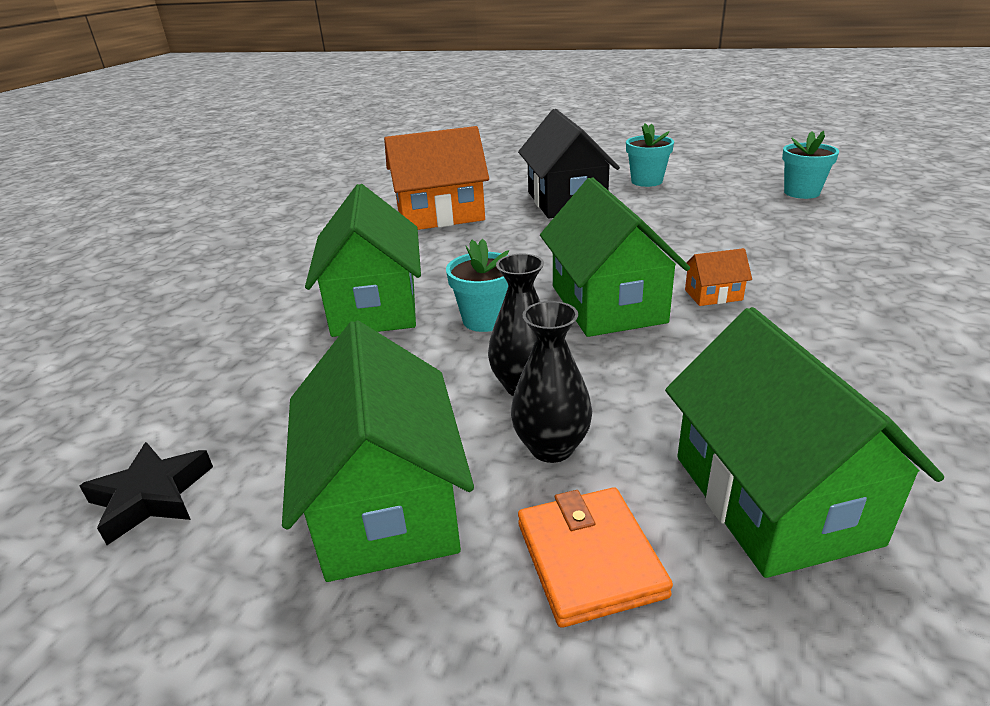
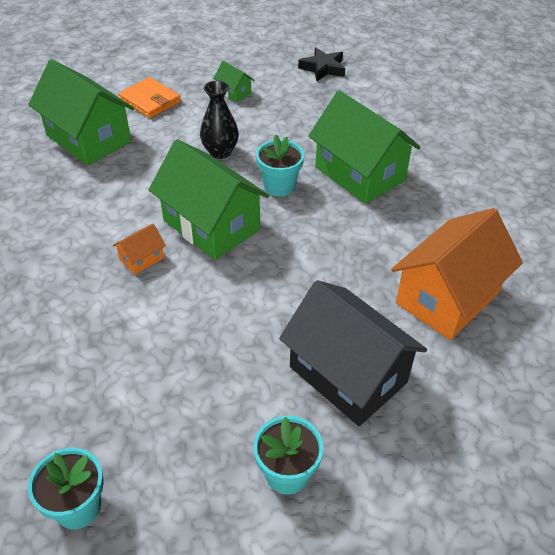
camera: 145 degrees right, 15 degrees up
(386, 505) = (234, 92): green house -> green house, size x0.43
(551, 447) = (187, 129): black vase -> none

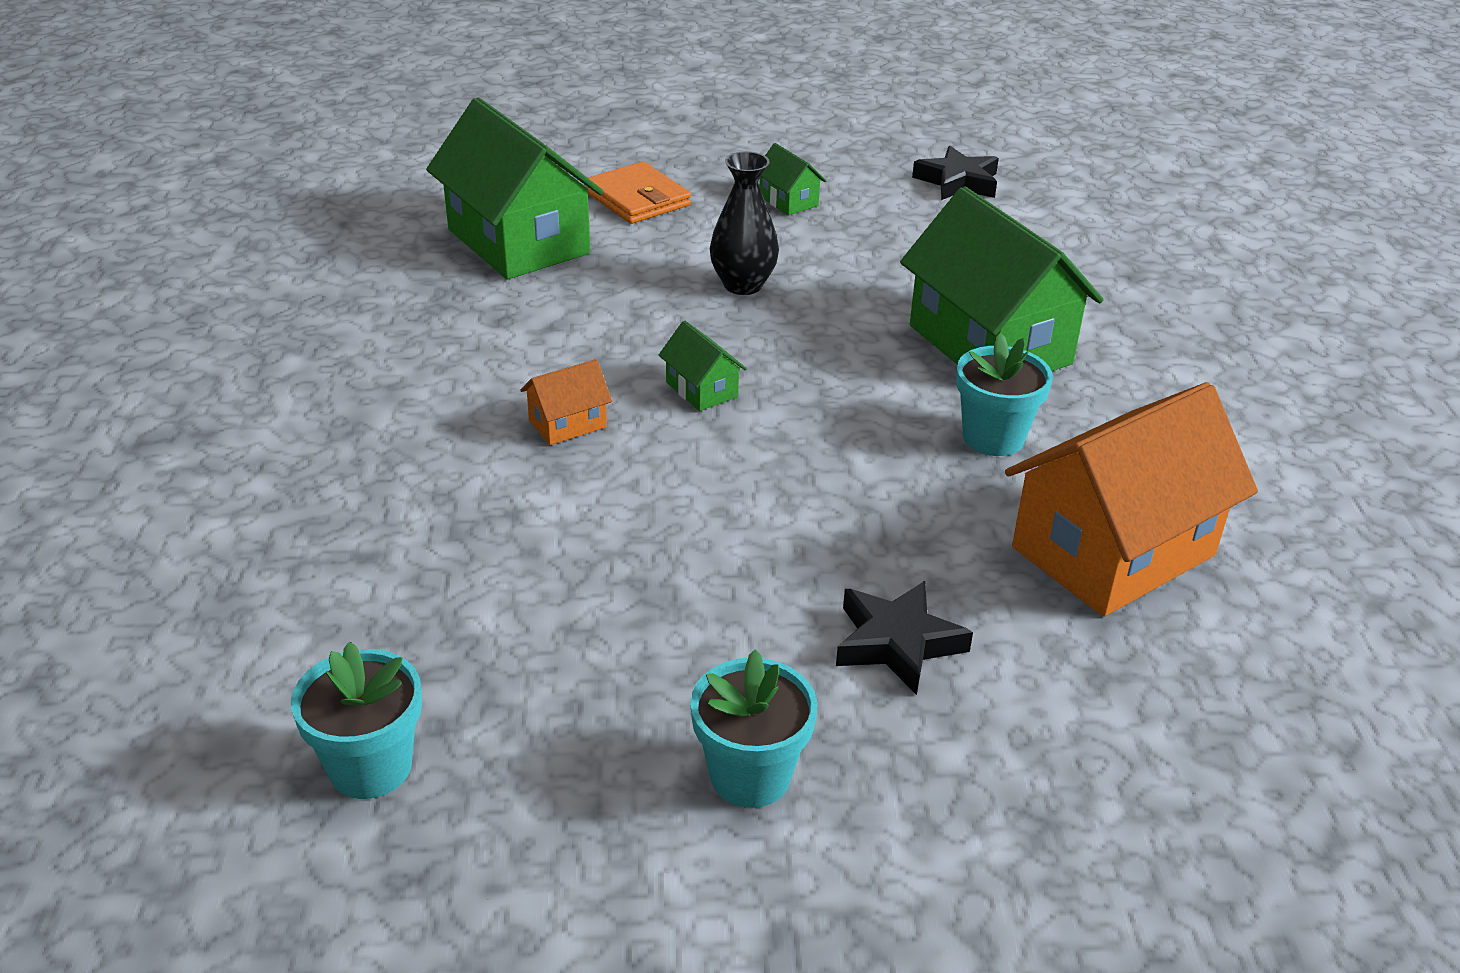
camera: 10 degrees right, 10 degrees down
(211, 225) = (702, 389): green house -> green house, size x0.43
(279, 186) = (837, 346): turquoise flower pot -> turquoise flower pot (993, 437)
(347, 375) = (897, 643): black house -> black star

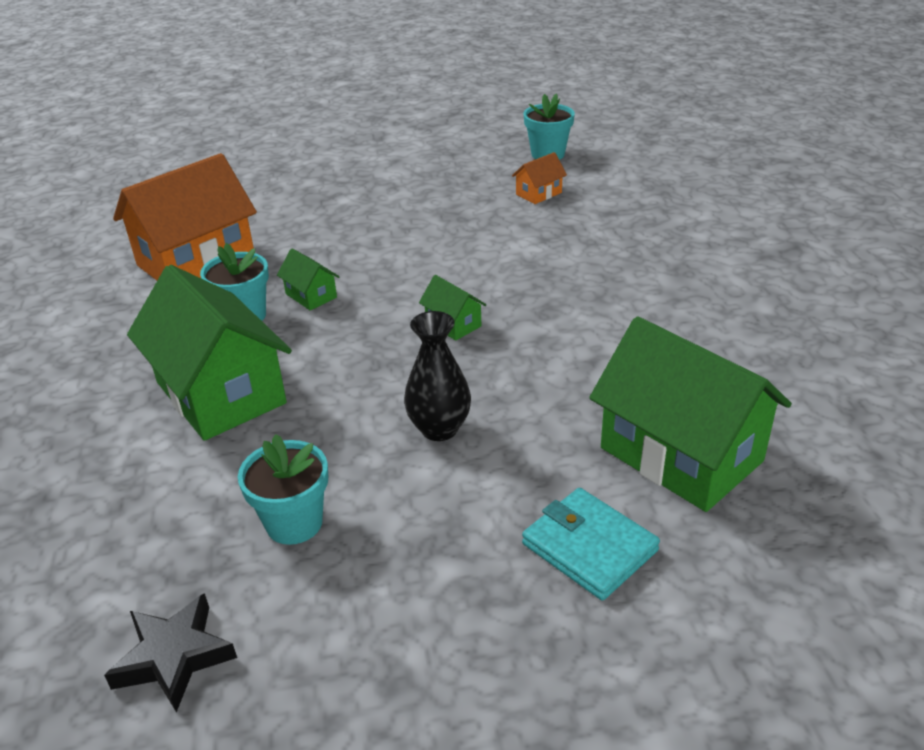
camera: 175 degrees right, 0 degrees up
(567, 424) = (538, 289): orange house -> orange house (538, 193)
(637, 199) = (589, 547): orange wallet -> turquoise wallet
(750, 776) = (394, 168): turquoise flower pot -> turquoise flower pot (294, 523)
(788, 201) = (405, 573): green house -> green house (311, 296)
(897, 643) = (327, 211): black star -> none

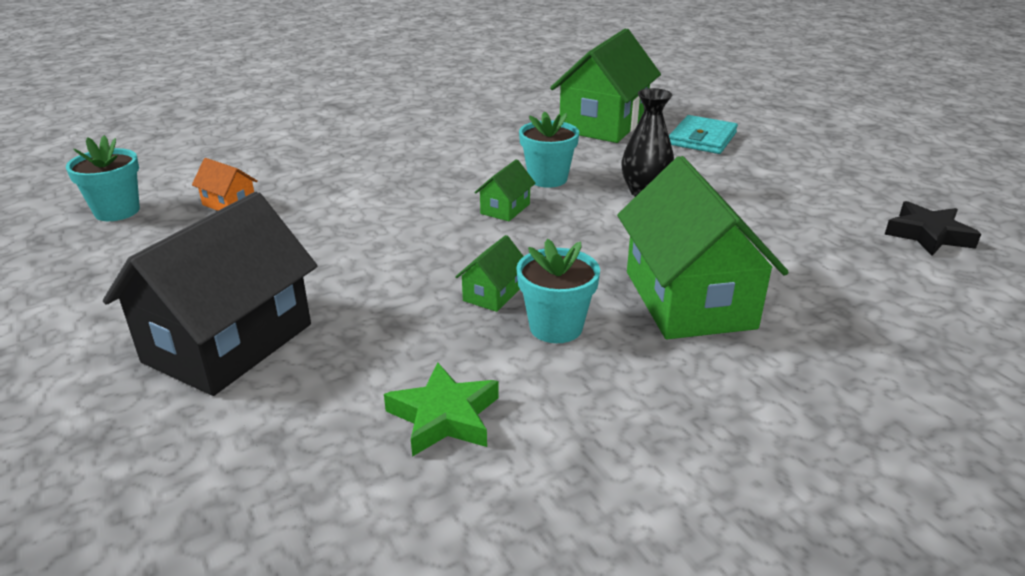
camera: 110 degrees left, 5 degrees down
(196, 261) = (444, 417): orange house -> green star
(221, 393) = (688, 299): green house -> green house turned 45 degrees counterclockwise
(294, 523) = (787, 224): turquoise flower pot -> turquoise flower pot (547, 179)
(333, 198) = (229, 343): none -> black house

